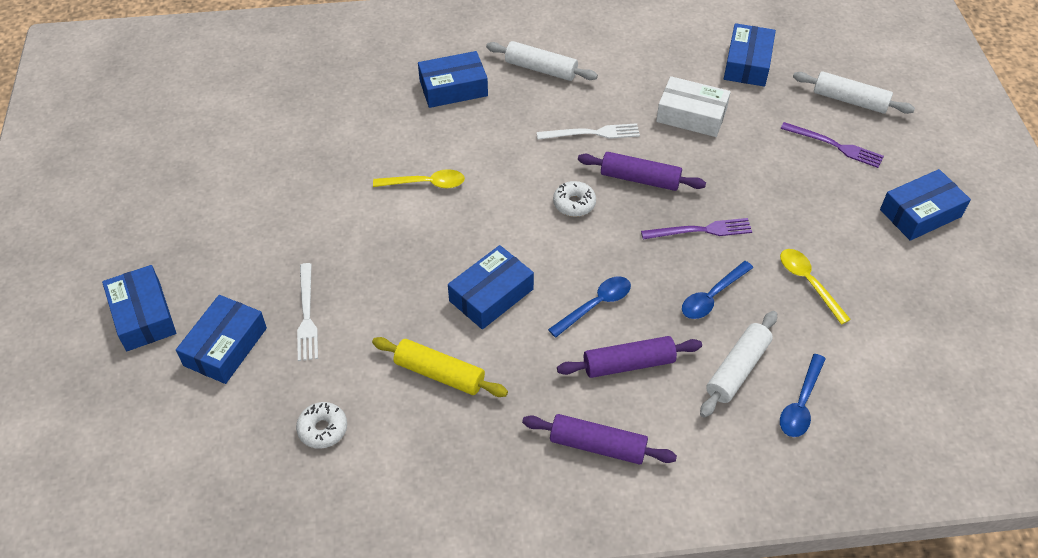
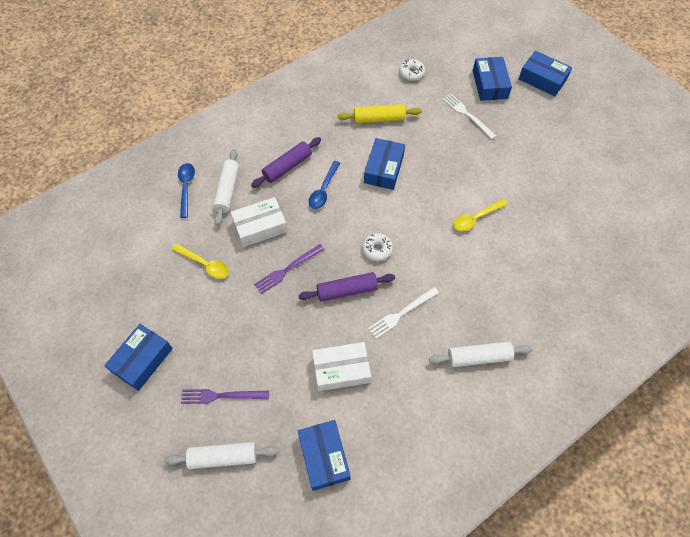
camera: 150 degrees right, 10 degrees up
(453, 88) = (524, 303): blue box -> none
(597, 445) = (281, 122): purple rolling pin -> none
(712, 297) = (260, 226): blue spoon -> white box

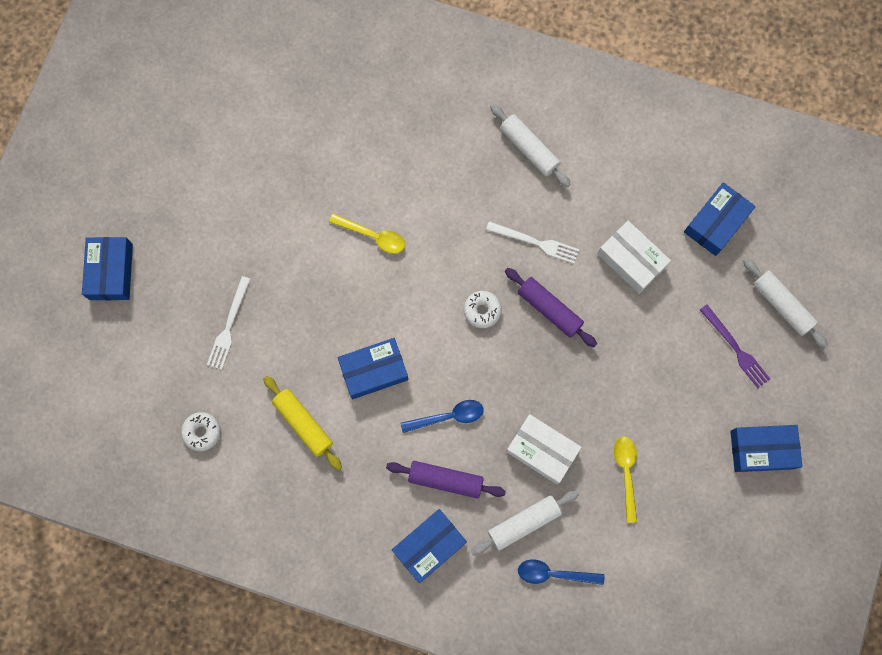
camera: 125 degrees left, 15 degrees up
(186, 187) = (553, 573): blue spoon -> blue spoon turned 45 degrees clockwise
(287, 269) = (569, 384): purple fork -> none
(490, 84) = (160, 328): blue box -> blue box (429, 546)

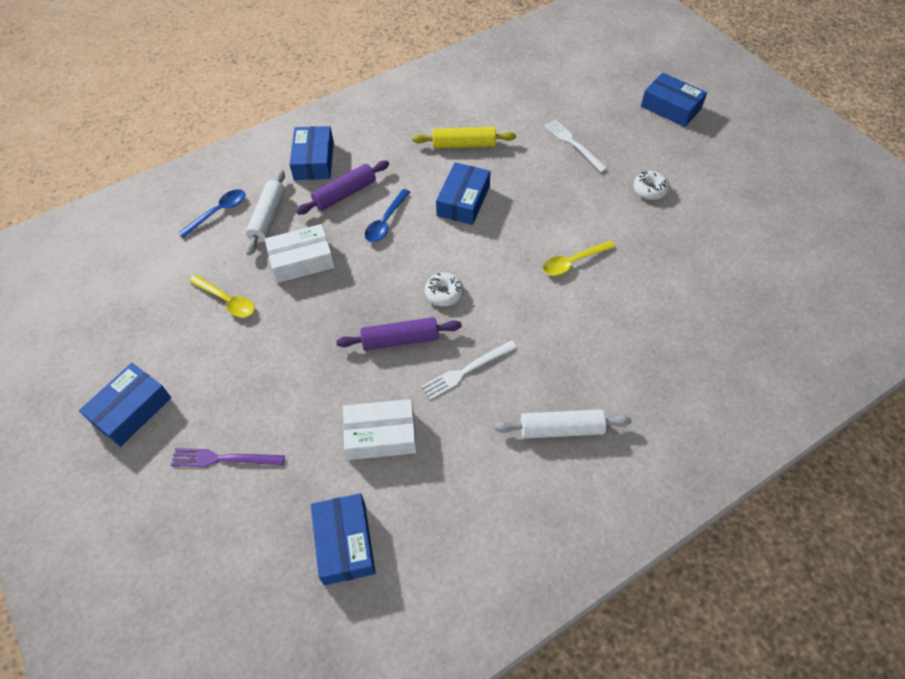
camera: 130 degrees right, 20 degrees down
(202, 432) = (509, 96): white donut -> white donut (650, 190)
(782, 305) = (214, 535): white rolling pin -> none

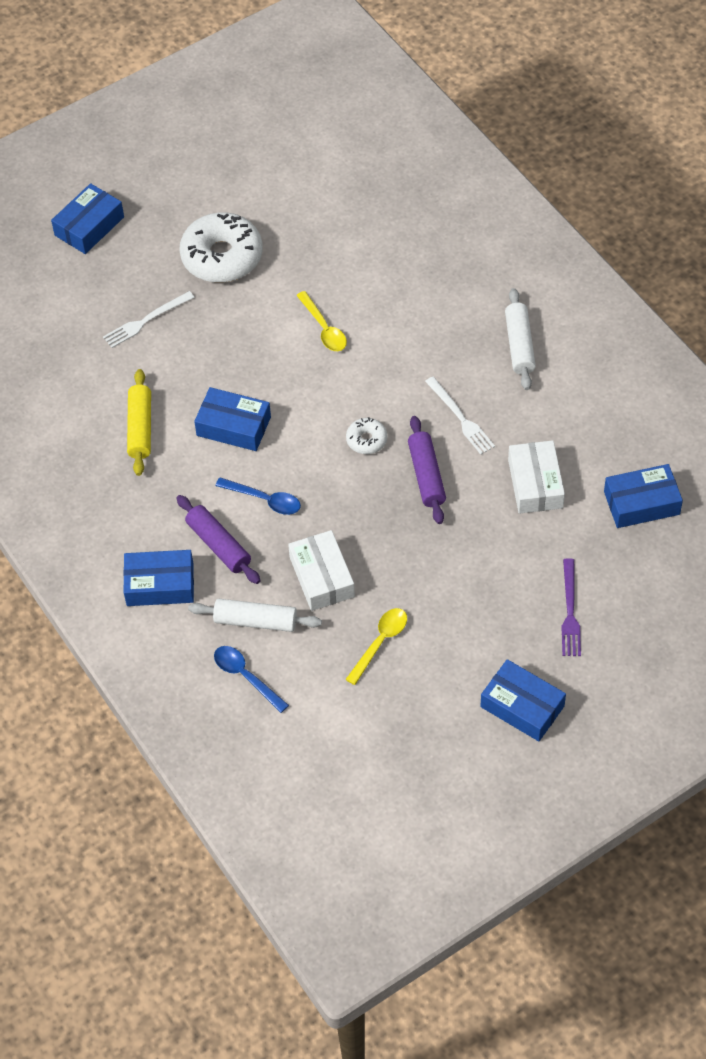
camera: 90 degrees left, 0 degrees up
(650, 190) = (222, 257): white donut -> white donut, size x2.12

